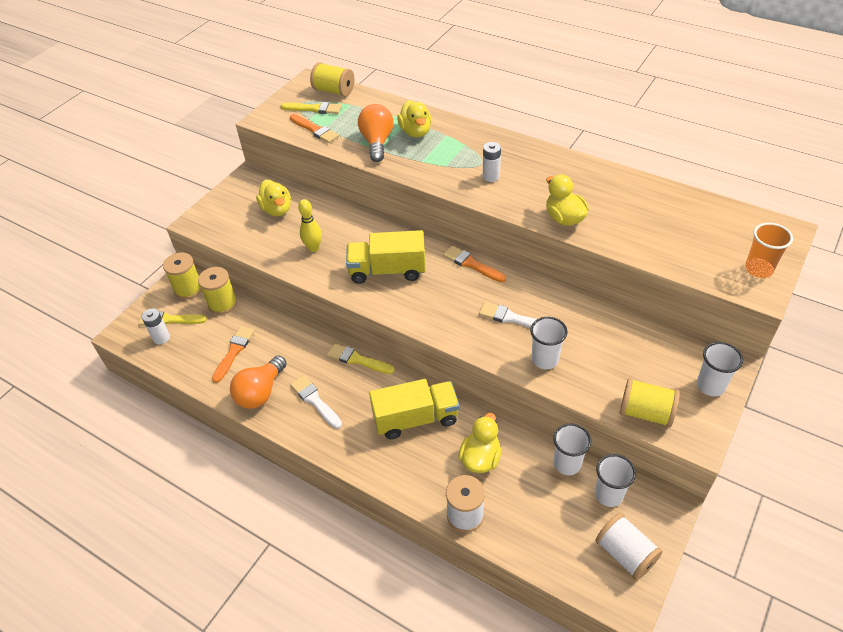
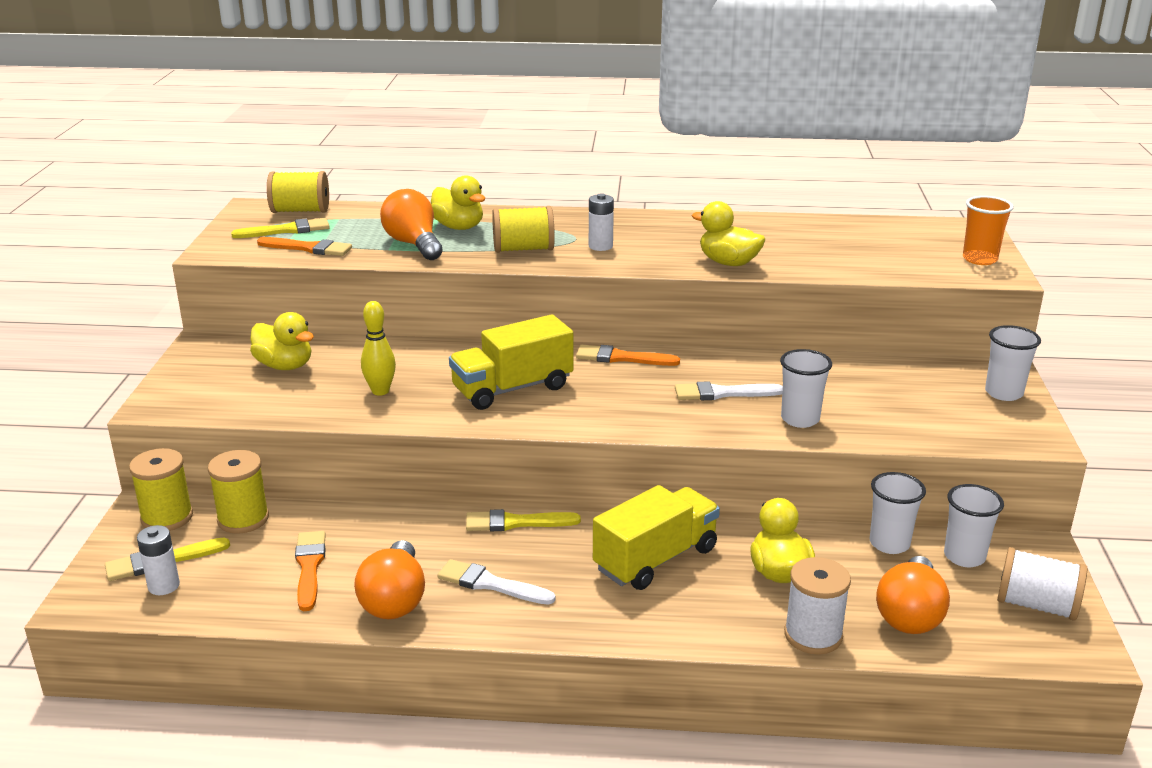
camera: 30 degrees left, 20 degrees down
(536, 525) = (910, 614): none -> orange light bulb
(645, 413) = (961, 433): yellow spool -> yellow spool (523, 249)

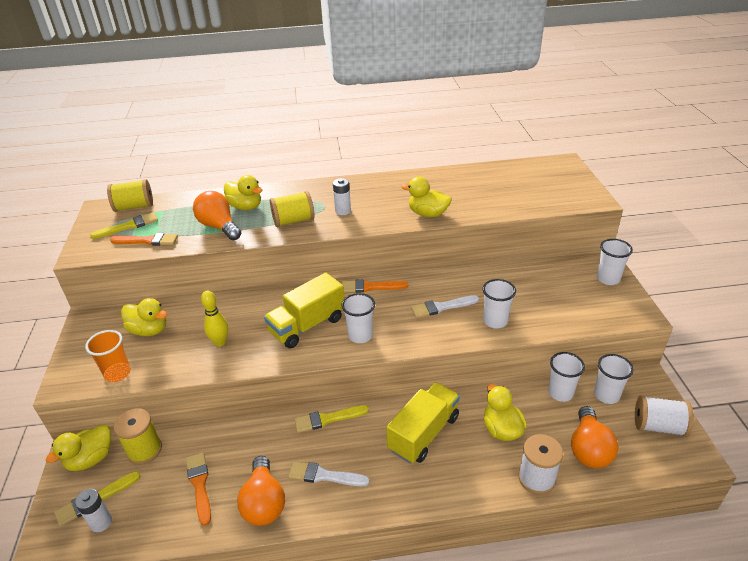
camera: 10 degrees left, 10 degrees up
(167, 517) = (90, 459): yellow spool -> yellow duck
(587, 409) = (360, 336): none -> white cup
(979, 259) = (577, 189): orange cup -> orange cup (117, 373)

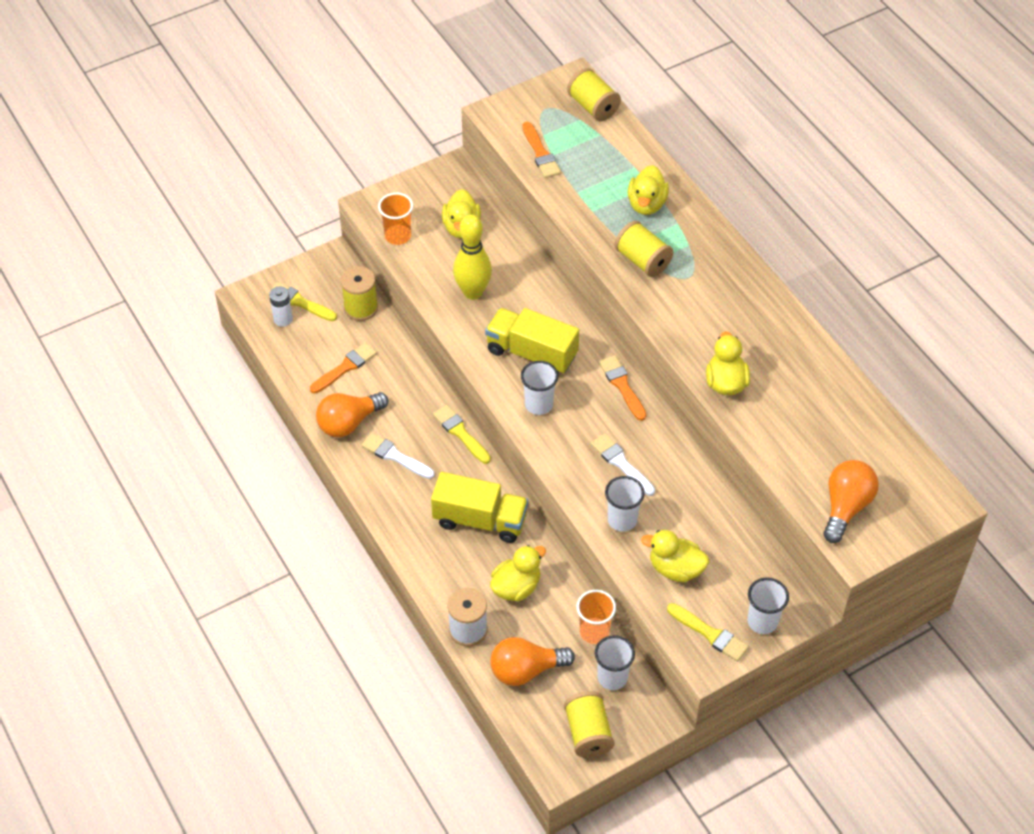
camera: 65 degrees right, 15 degrees up
(90, 459) = (335, 274): yellow duck -> yellow duck (675, 568)
(128, 226) = (556, 123): yellow brush -> yellow brush (710, 634)
(219, 227) = (596, 200): orange light bulb -> orange light bulb (845, 507)
(220, 342) = (473, 292): yellow bowling pin -> yellow bowling pin, size x1.53
(324, 475) = (395, 456): white brush -> white brush turned 45 degrees counterclockwise
(343, 211) = (687, 298): white battery -> none
(560, 393) = (594, 632): white cup -> orange cup
(658, 426) = (588, 733): white spool -> yellow spool

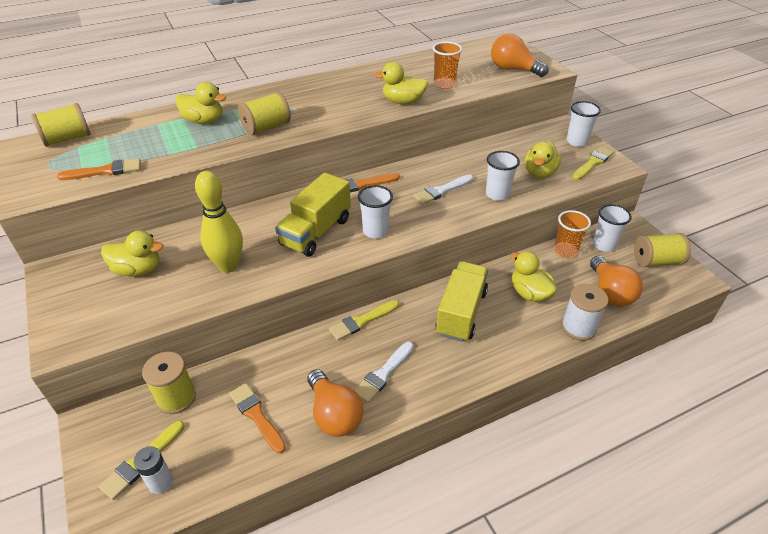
camera: 85 degrees left, 10 degrees down
(398, 236) = (123, 321): orange cup -> orange cup (444, 84)

